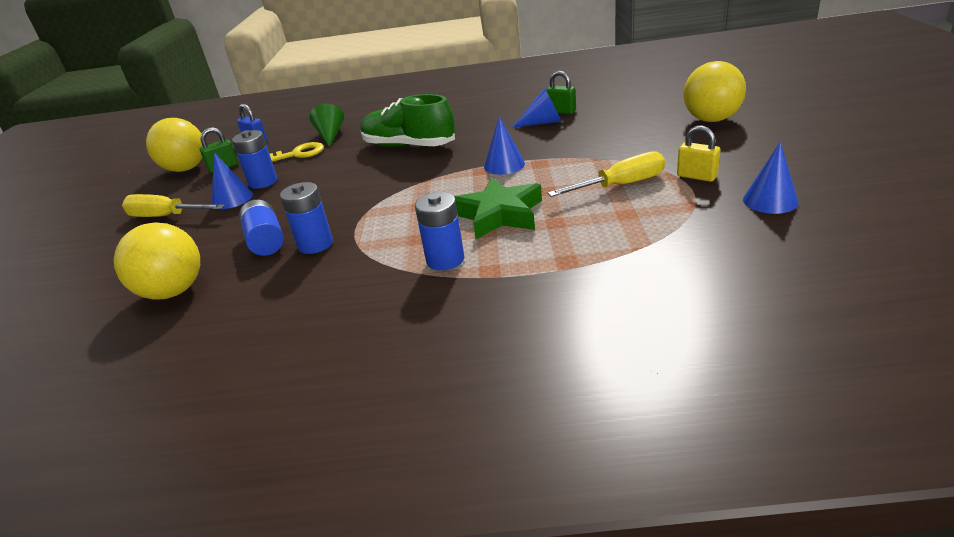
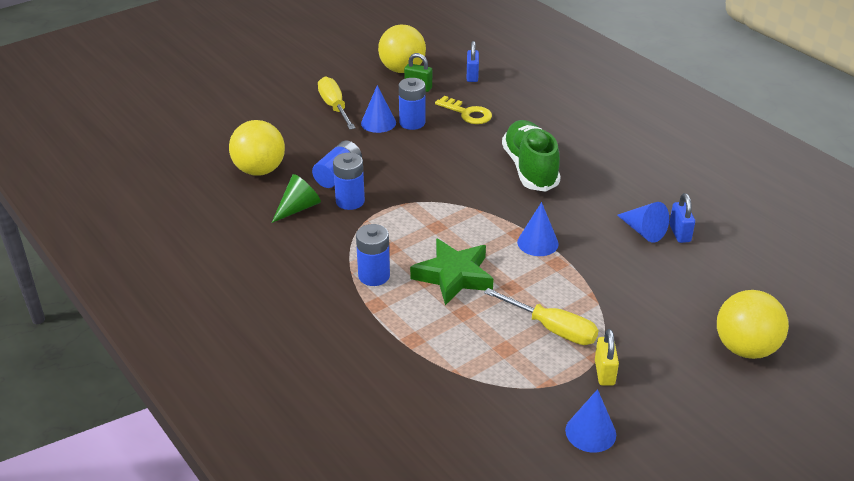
camera: 50 degrees right, 5 degrees up
(330, 135) = (514, 112): green cone -> green cone (298, 208)
(561, 111) = (679, 233): green padlock -> blue padlock

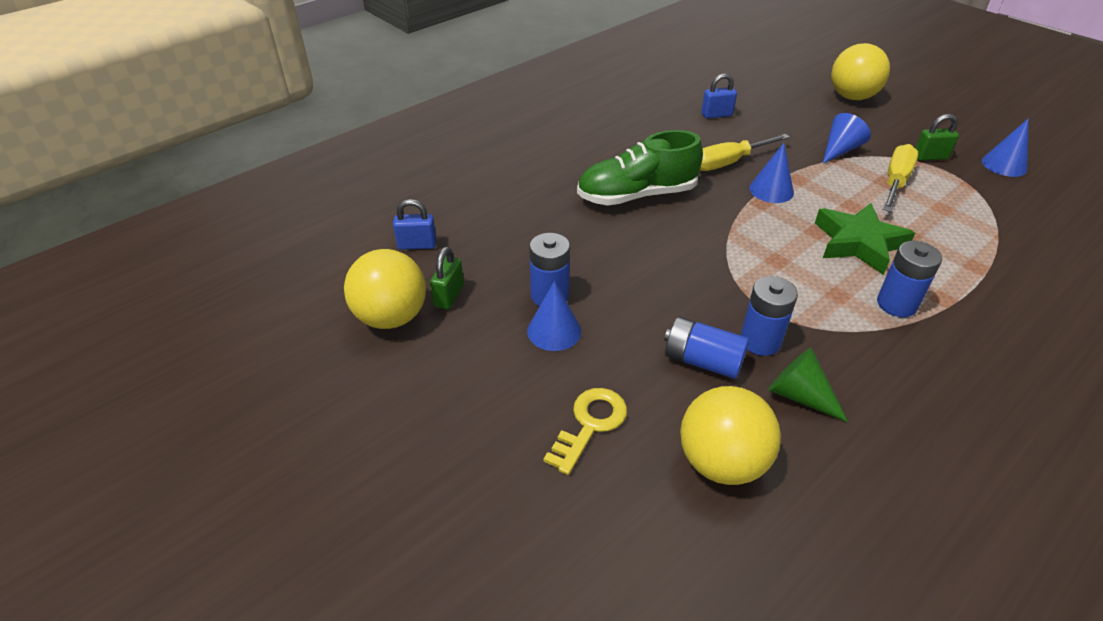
camera: 95 degrees left, 5 degrees up
(334, 107) = (511, 389): yellow screwdriver -> yellow screwdriver (728, 163)
(467, 113) = (519, 245): yellow key -> yellow key (590, 424)
(604, 372) = (930, 157): yellow padlock -> green padlock
(643, 231) = (722, 132): blue cone -> blue cone (840, 150)

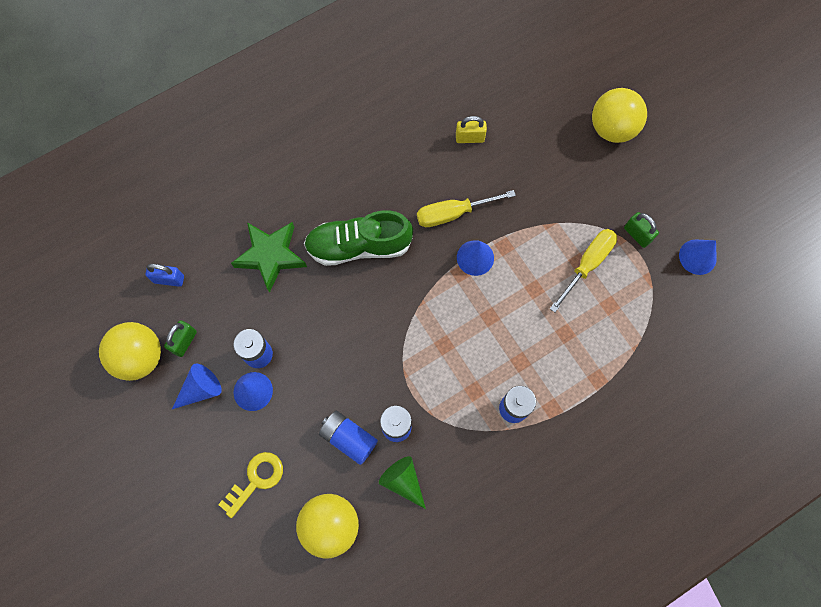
camera: 10 degrees right, 30 degrees up
(716, 115) = (470, 138): blue padlock -> yellow padlock
(840, 150) = (560, 211): blue cone -> blue cone (201, 389)
(858, 243) = (517, 336): green star -> green star (271, 256)
(930, 157) = (637, 234): green padlock -> green padlock turned 45 degrees clockwise

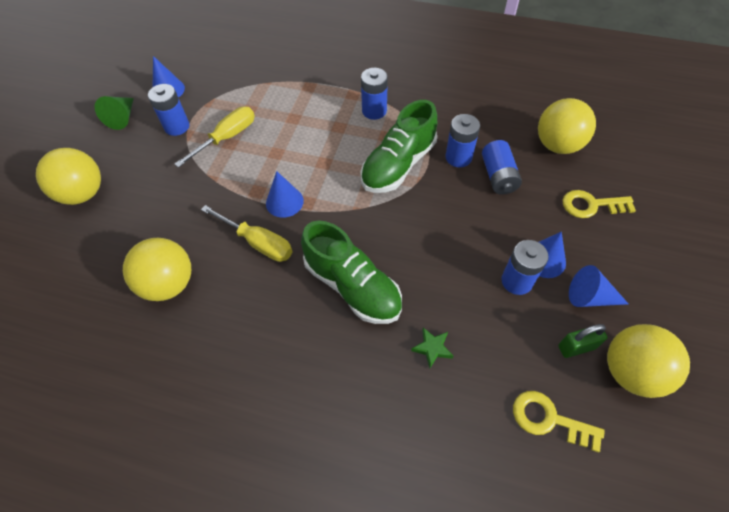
camera: 130 degrees left, 15 degrees down
(169, 279) = (549, 419): blue padlock -> yellow key
(271, 256) = (432, 348): green star -> green star, size x0.47
(403, 481) = (485, 130): green cone -> green cone (122, 118)
(433, 371) = (398, 165): none -> green shoe
(470, 138) = (169, 284): yellow padlock -> yellow ball
(587, 264) = (227, 137): yellow screwdriver -> yellow screwdriver turned 135 degrees clockwise
(637, 234) = (177, 126): green padlock -> blue battery

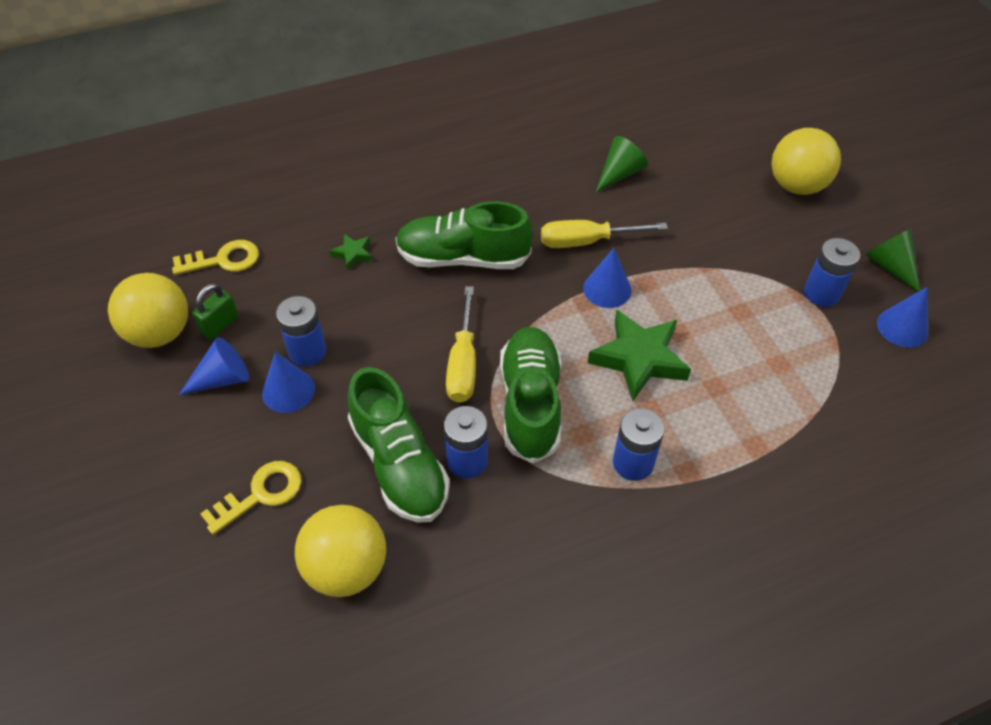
camera: 140 degrees right, 5 degrees down
(169, 284) = (619, 173): yellow ball -> green cone
(227, 137) = (753, 315): yellow screwdriver -> yellow screwdriver (463, 364)
(315, 153) = (639, 359): none -> green star
(498, 176) = (399, 464): blue battery -> green shoe

